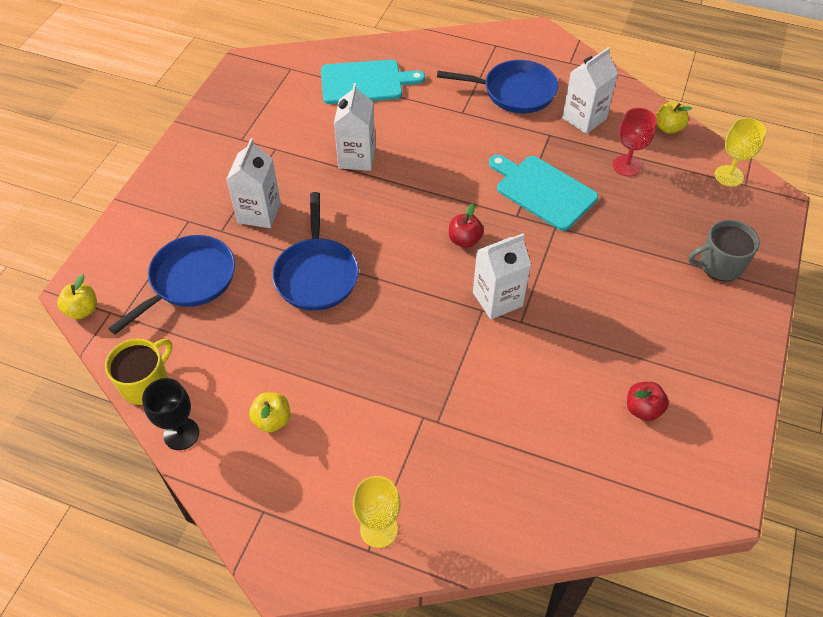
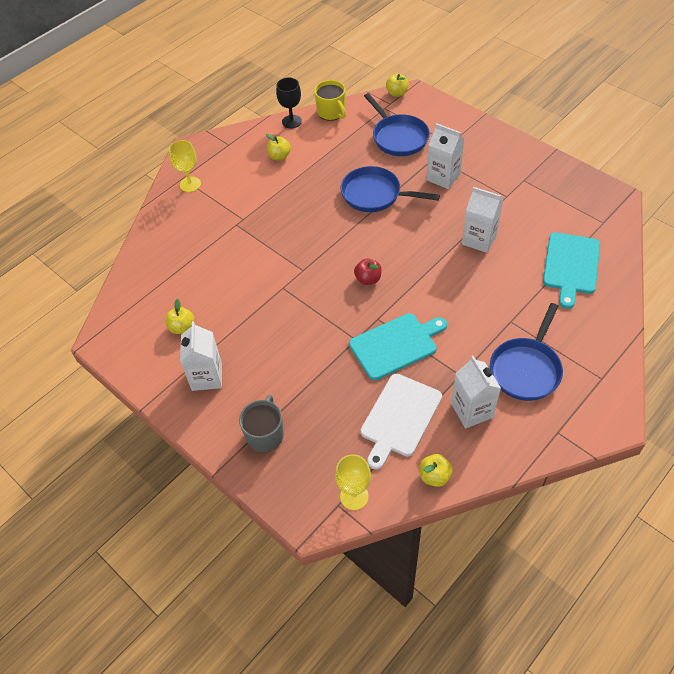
camera: 115 degrees right, 0 degrees up
(497, 299) = (307, 281): white carton -> white carton (207, 377)
(626, 166) = (399, 418): red goblet -> white cutting board
(643, 409) = (182, 327): red apple -> yellow apple

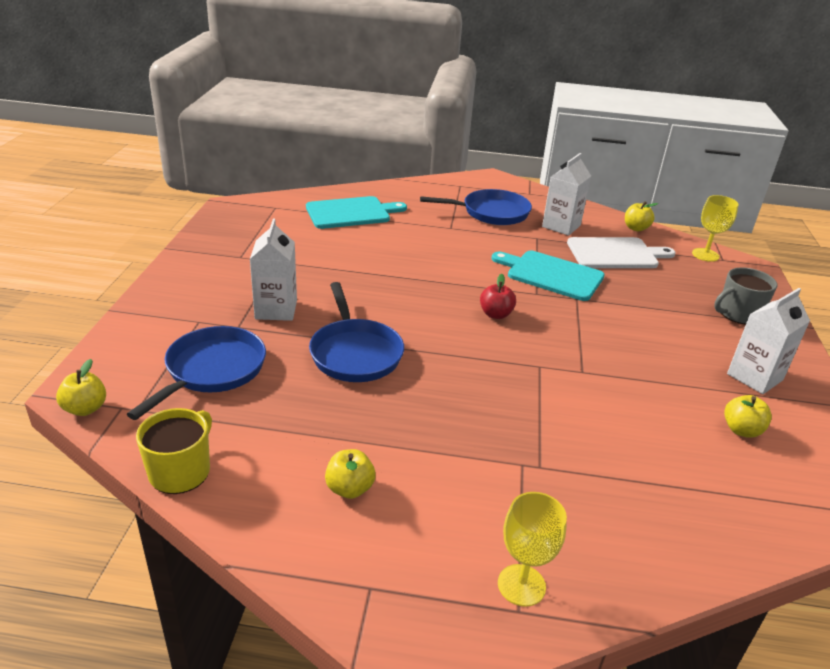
camera: 130 degrees left, 20 degrees down
(291, 121) = (239, 517): black goblet -> none
(479, 239) = (363, 263): white carton -> none

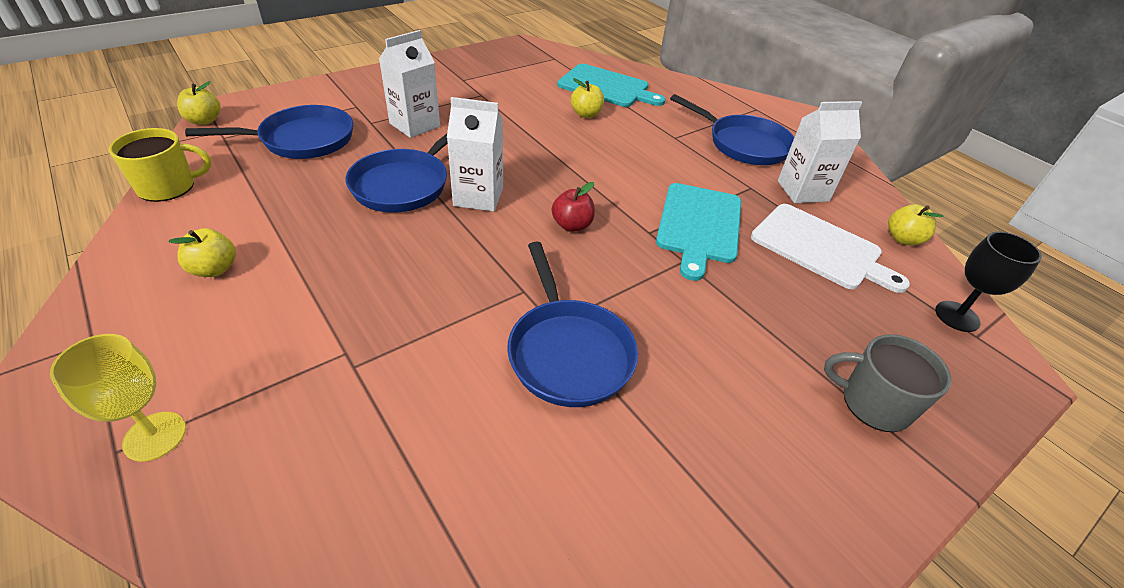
camera: 45 degrees right, 10 degrees up
(551, 275) = (699, 225): turquoise cutting board -> turquoise cutting board turned 150 degrees counterclockwise
(611, 379) = (568, 351): none -> blue pan
(705, 255) = (957, 316): yellow goblet -> black goblet
(741, 430) = (611, 514): yellow apple -> yellow apple (586, 114)
(754, 377) = (750, 480): white carton -> white carton (478, 197)

